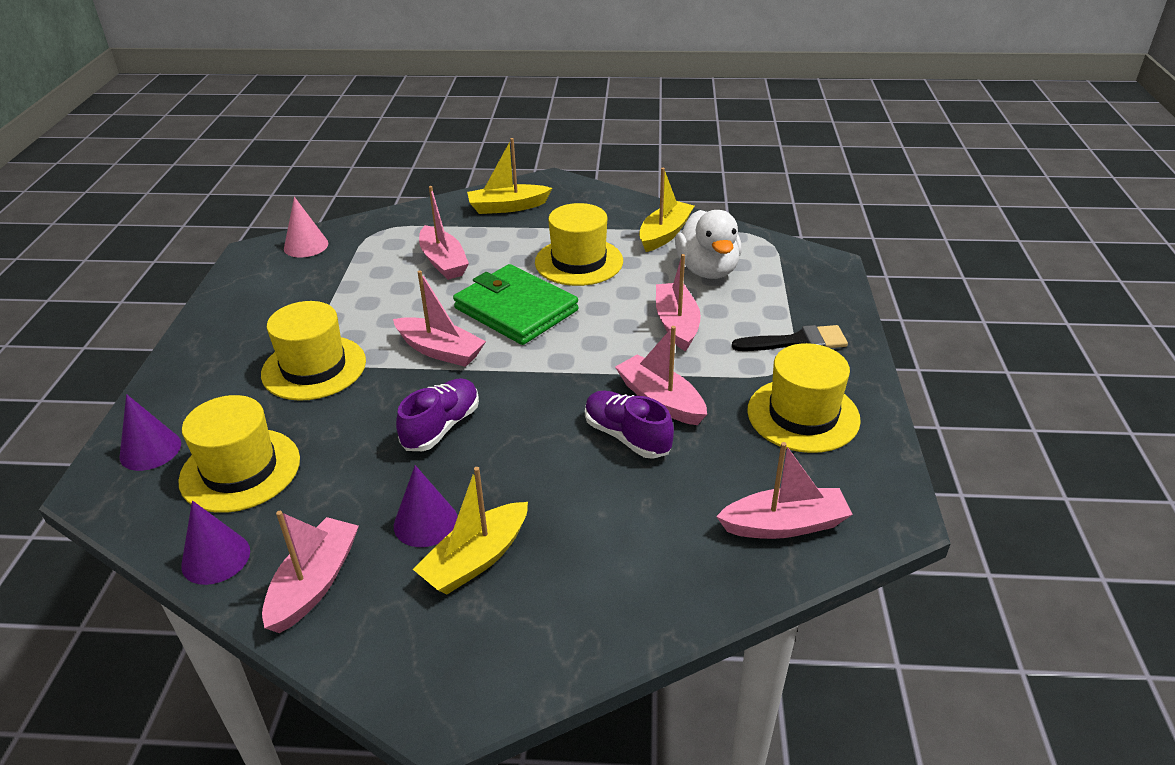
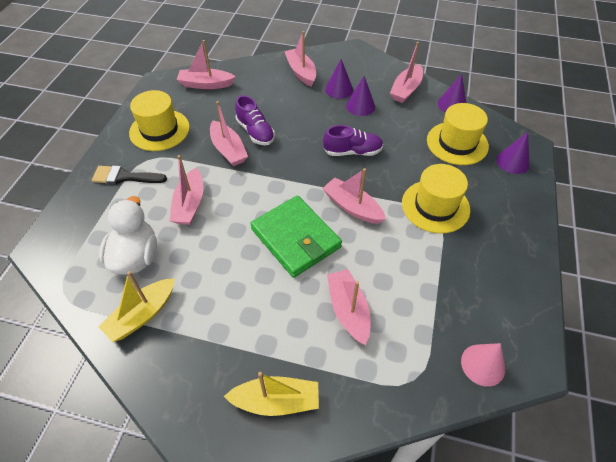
camera: 170 degrees left, 15 degrees up
(441, 427) = (352, 152): purple shoe -> purple shoe turned 135 degrees counterclockwise
(476, 559) = (339, 89): yellow boat -> purple cone
(576, 597) = (301, 72): none -> pink boat
(579, 262) = (232, 287): yellow hat -> none

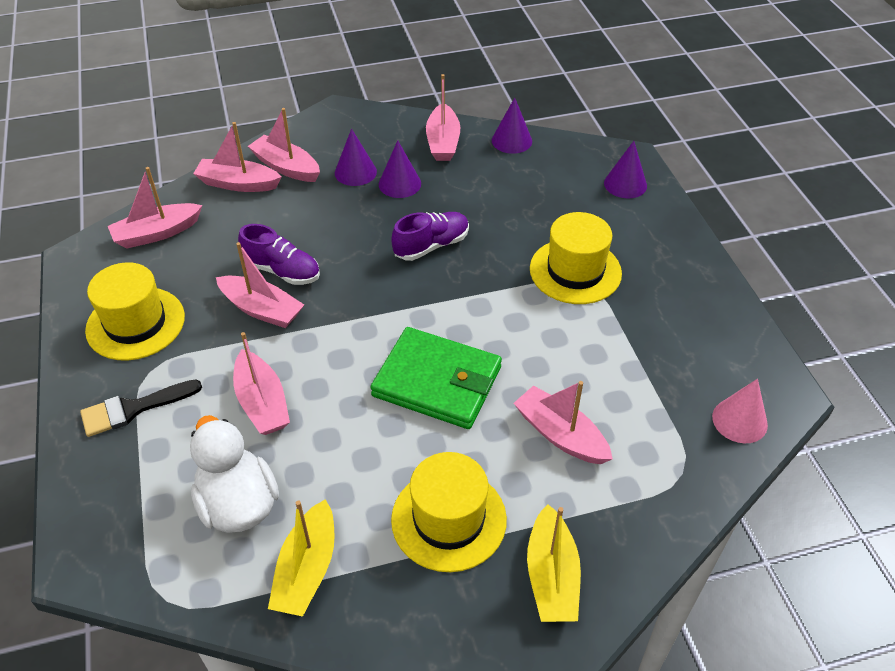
camera: 30 degrees left, 5 degrees down
(276, 401) = (551, 576): yellow boat -> yellow boat turned 120 degrees clockwise
(352, 207) = (480, 313): pink boat -> pink boat (238, 184)
(457, 143) = (549, 186): yellow hat -> yellow hat (448, 519)

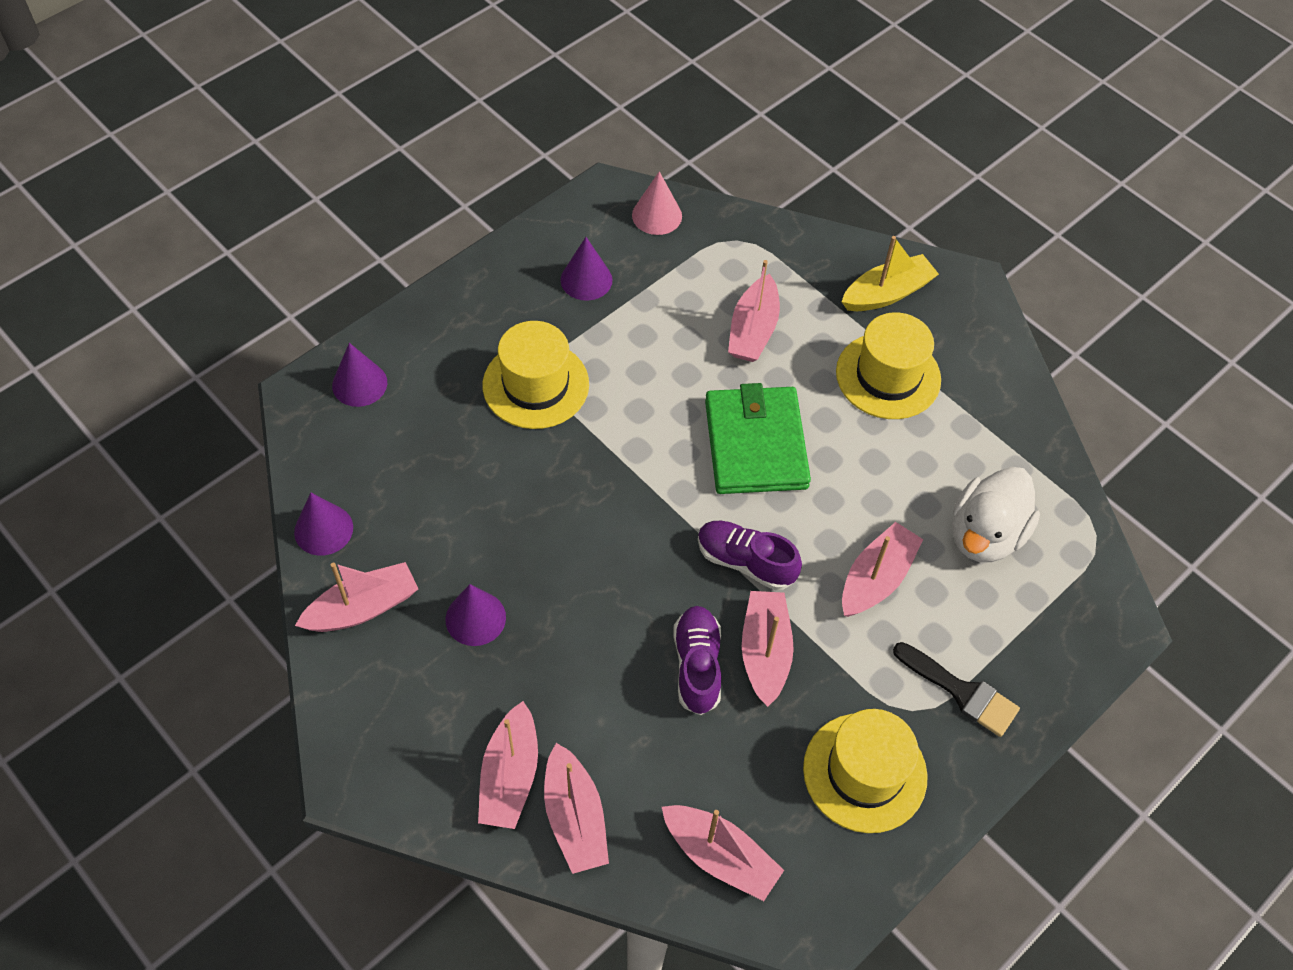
camera: 120 degrees left, 10 degrees up
(307, 569) = (999, 451): yellow boat -> none
(355, 172) = (477, 682): purple cone -> purple cone (586, 280)
(431, 246) = (570, 532): purple shoe -> purple shoe (745, 562)

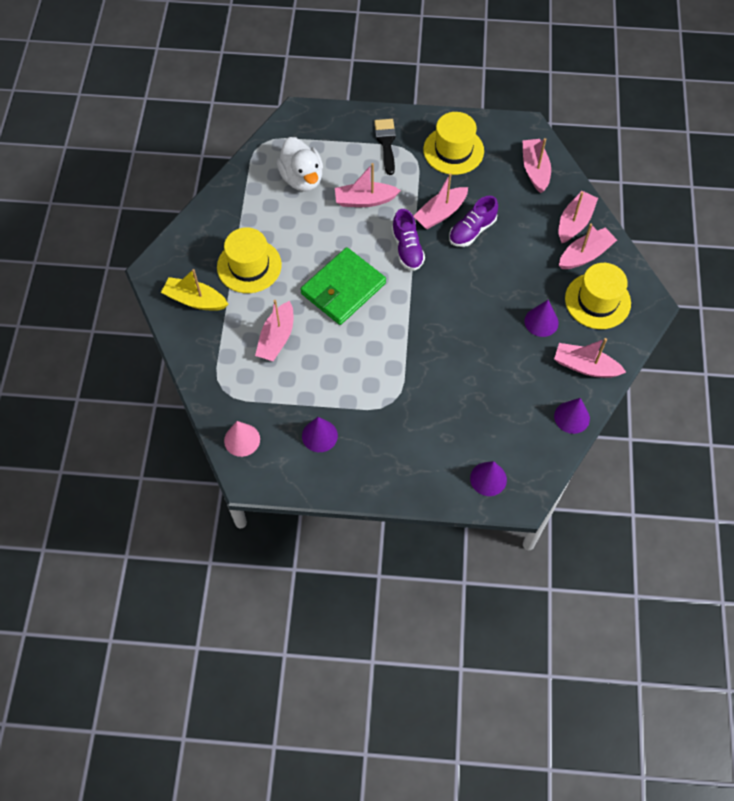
camera: 130 degrees left, 5 degrees up
(535, 385) = (406, 402): yellow hat -> yellow hat (597, 301)
(753, 330) = (276, 338): pink boat -> pink boat turned 135 degrees clockwise
(985, 534) = (302, 178): white duck -> white duck turned 75 degrees clockwise

